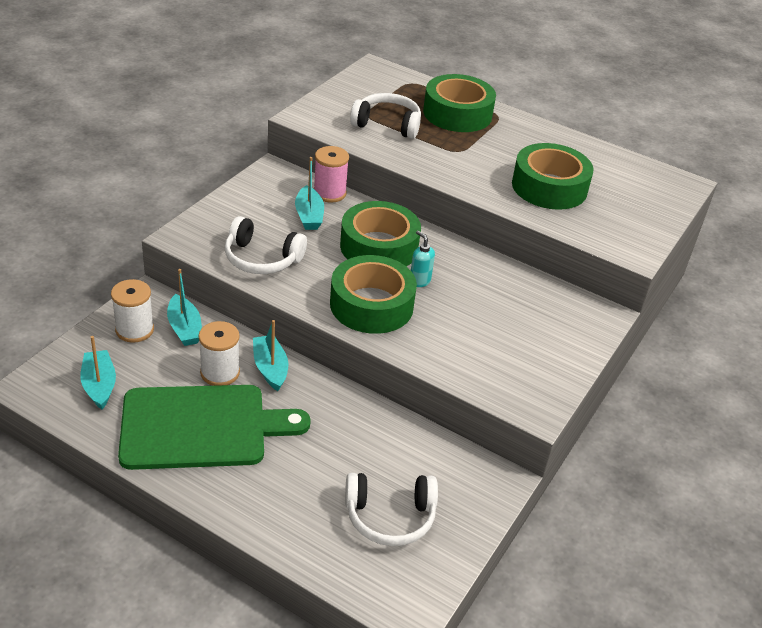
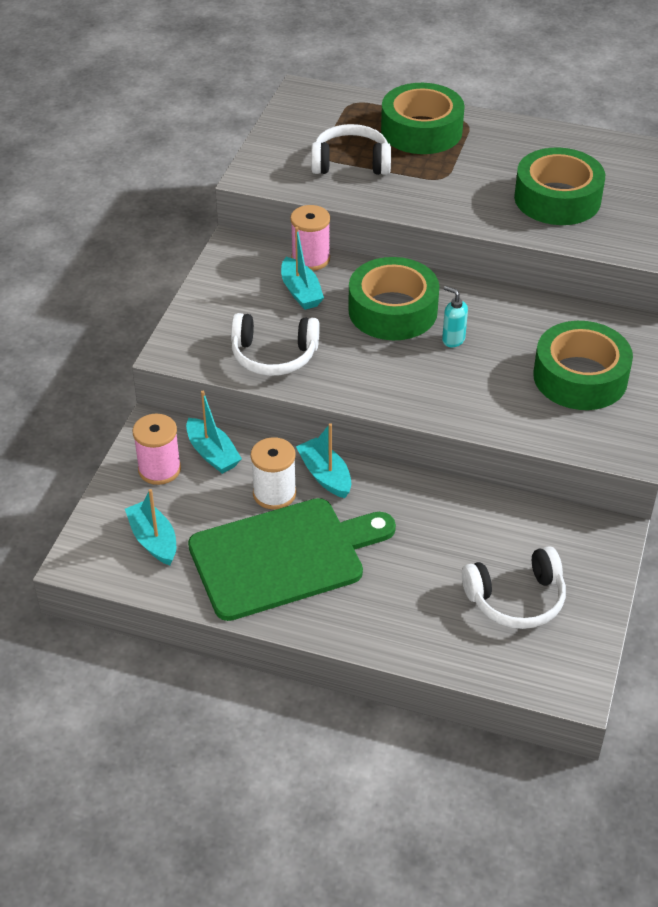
camera: 10 degrees left, 5 degrees up
(134, 330) = (159, 469): white spool -> pink spool
(371, 305) = (414, 379): green tape -> green tape (580, 377)

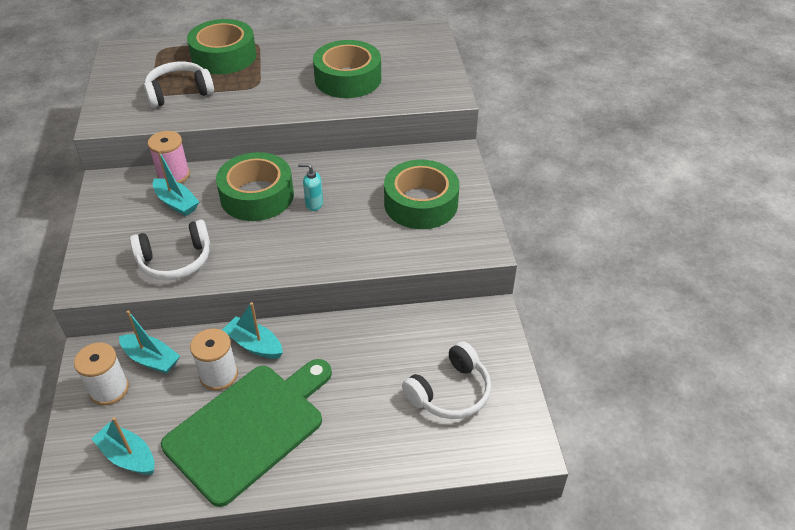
camera: 25 degrees left, 0 degrees up
(159, 469) = (109, 389): pink spool -> white spool

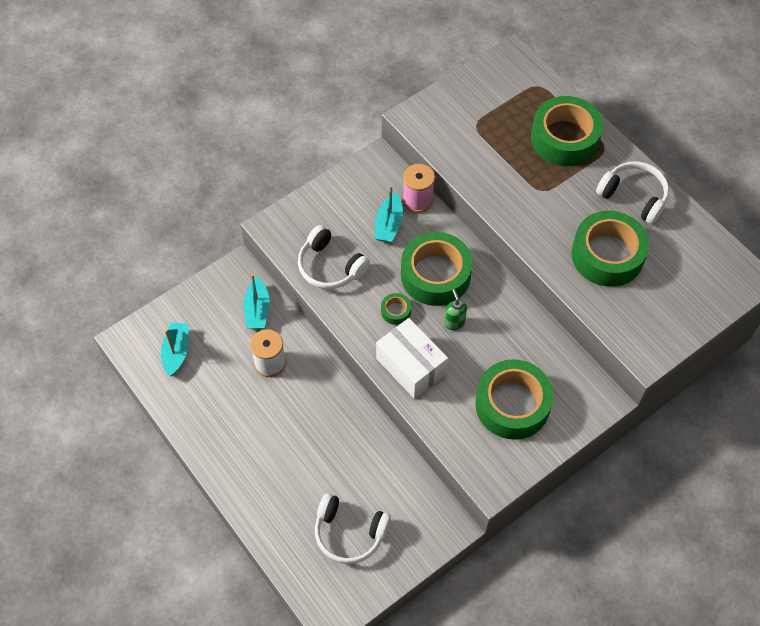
camera: 60 degrees right, 15 degrees up
(109, 389) = (218, 302): white spool -> none
(179, 92) = (489, 141): white headphones -> white headphones (634, 196)
(250, 427) = (239, 412): green cutting board -> none
(254, 345) = (310, 368): turquoise boat -> none
(267, 236) = (396, 311): none -> green tape
(314, 204) = (454, 323): turquoise soap dispenser -> green soap dispenser
(330, 250) = (411, 366): none -> white box

